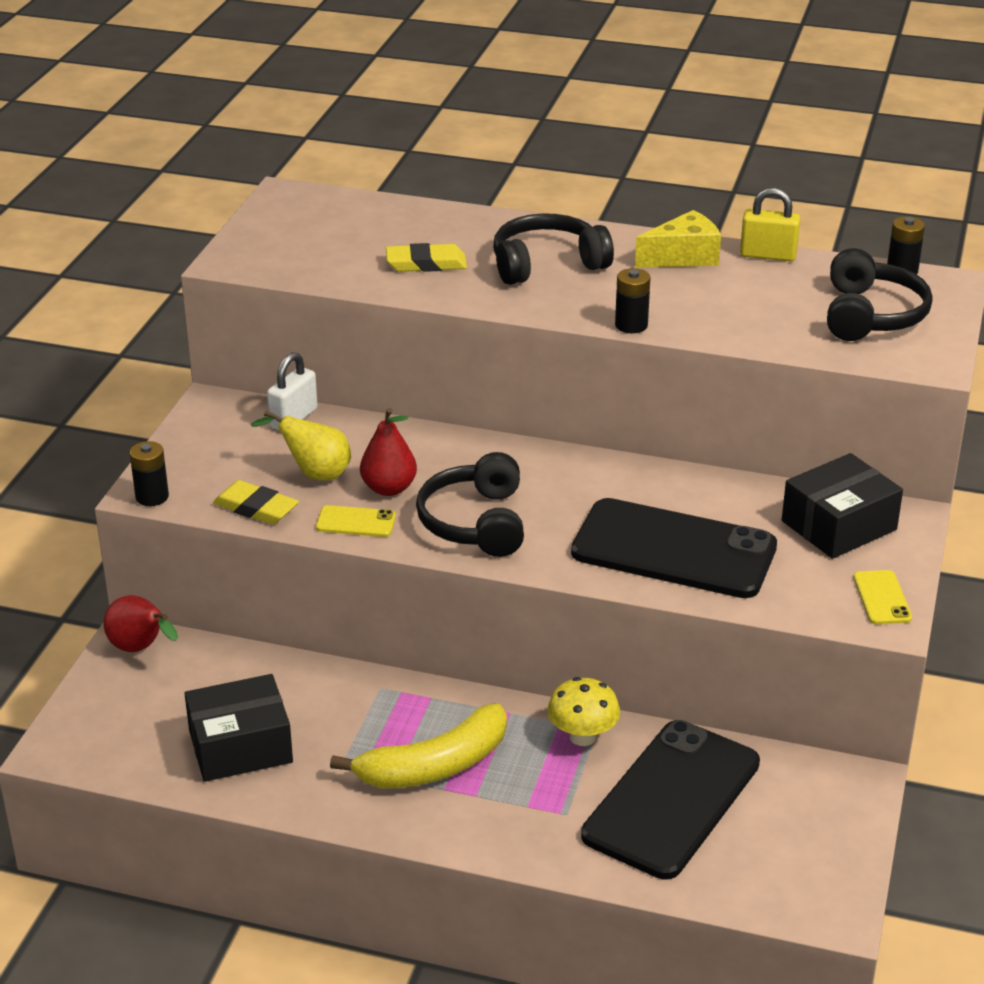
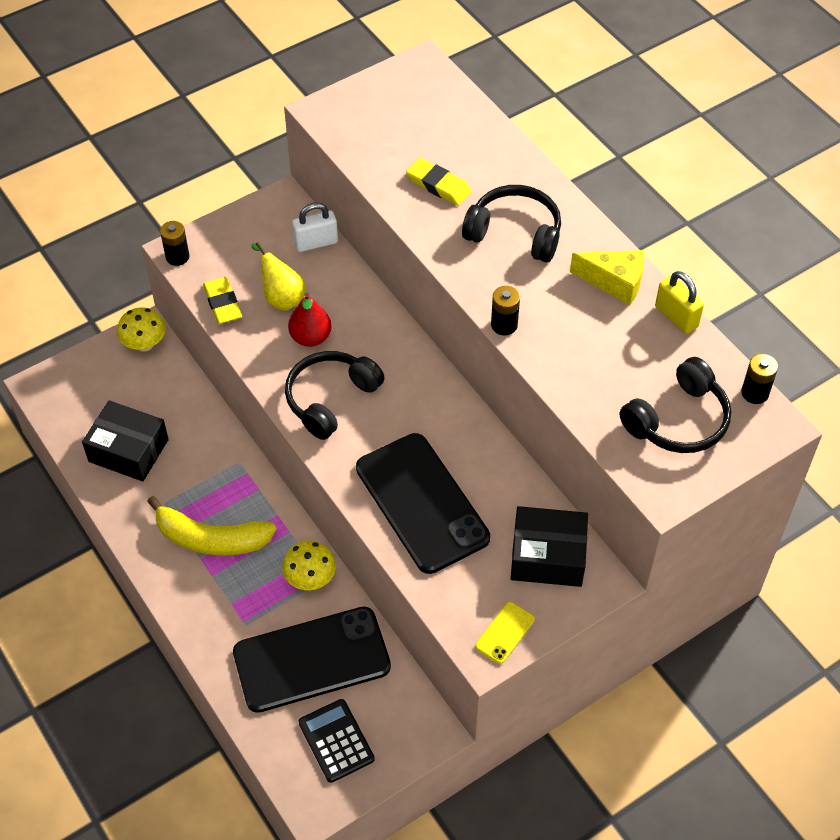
camera: 40 degrees right, 20 degrees up
(141, 649) = (144, 344): red pear -> yellow mushroom
(356, 522) = (265, 352): yellow phone -> none
(783, 848) = (336, 741): none -> black calculator

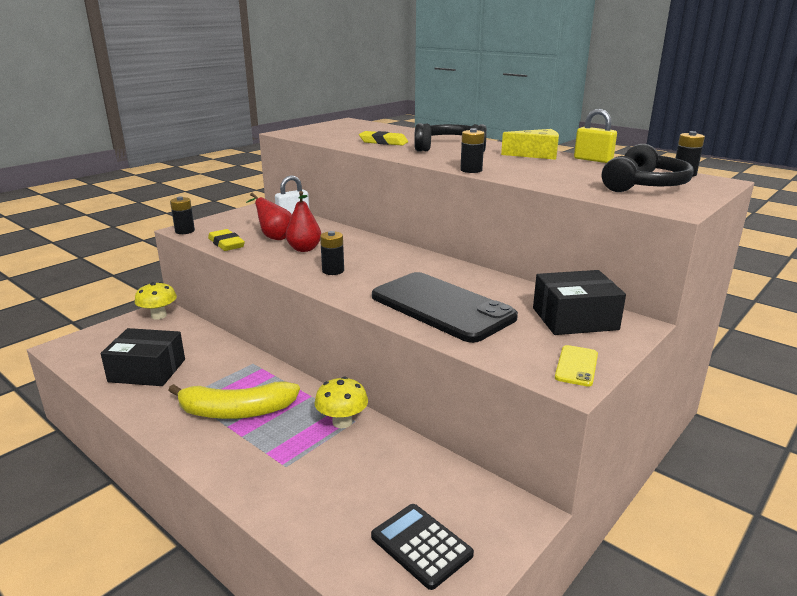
camera: 15 degrees left, 30 degrees down
(281, 297) = (274, 237): yellow pear -> red pear
(311, 659) = (365, 480): black phone -> none
(330, 399) = (333, 271): black headphones -> black battery

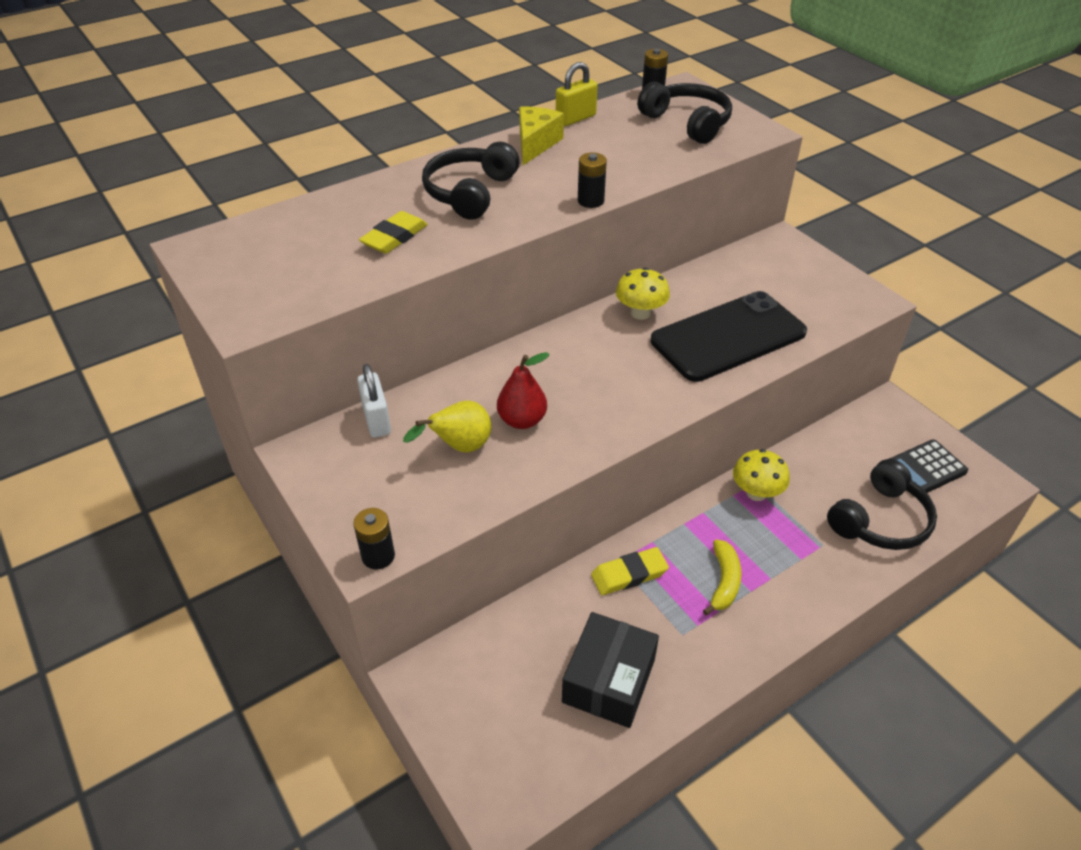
camera: 75 degrees left, 20 degrees up
(159, 316) = (435, 678): yellow mushroom -> yellow mushroom (640, 313)
(226, 244) = (465, 502): yellow eraser -> yellow eraser (629, 574)
(236, 411) = (723, 582): yellow banana -> yellow banana, size x0.59
(274, 237) = (459, 447): red pear -> yellow pear
(327, 506) = (880, 520): none -> black headphones
(333, 271) = (608, 402): black battery -> none
(574, 319) = (767, 265): black box -> none
(576, 366) = (850, 290): yellow phone -> none

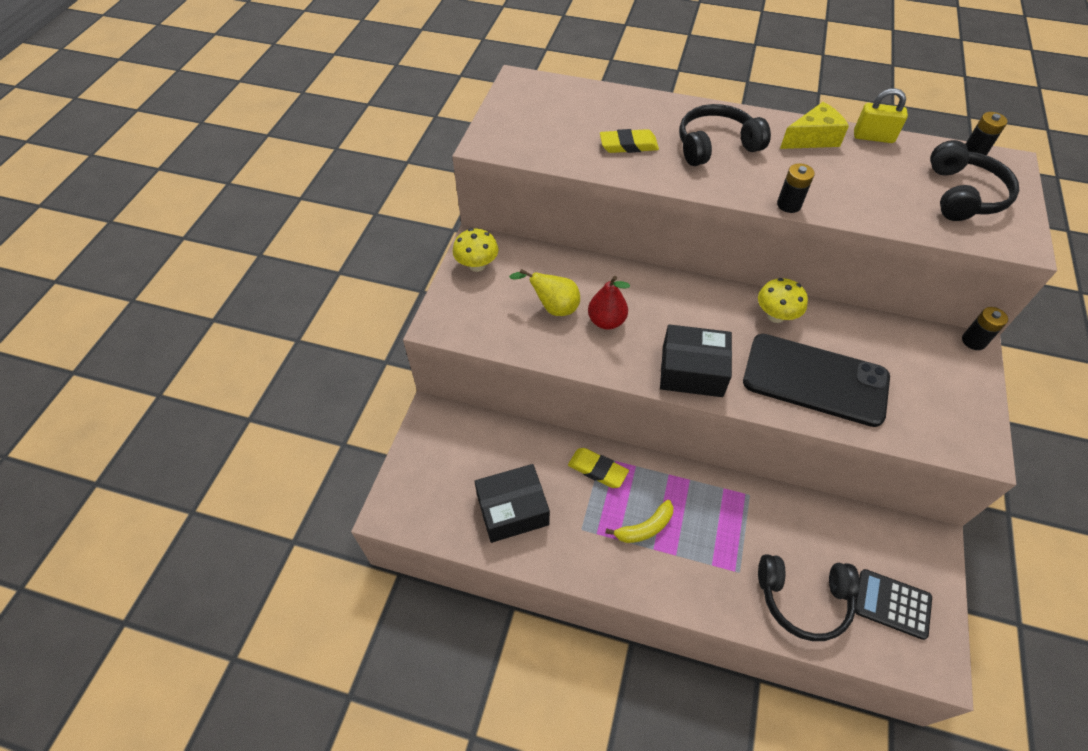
camera: 50 degrees right, 10 degrees up
(377, 420) = (533, 257): white padlock -> none
(378, 556) = (442, 329): black battery -> black battery (973, 341)
(642, 402) = (692, 371): none -> black box
(756, 493) = (741, 501): yellow mushroom -> yellow mushroom (477, 265)

